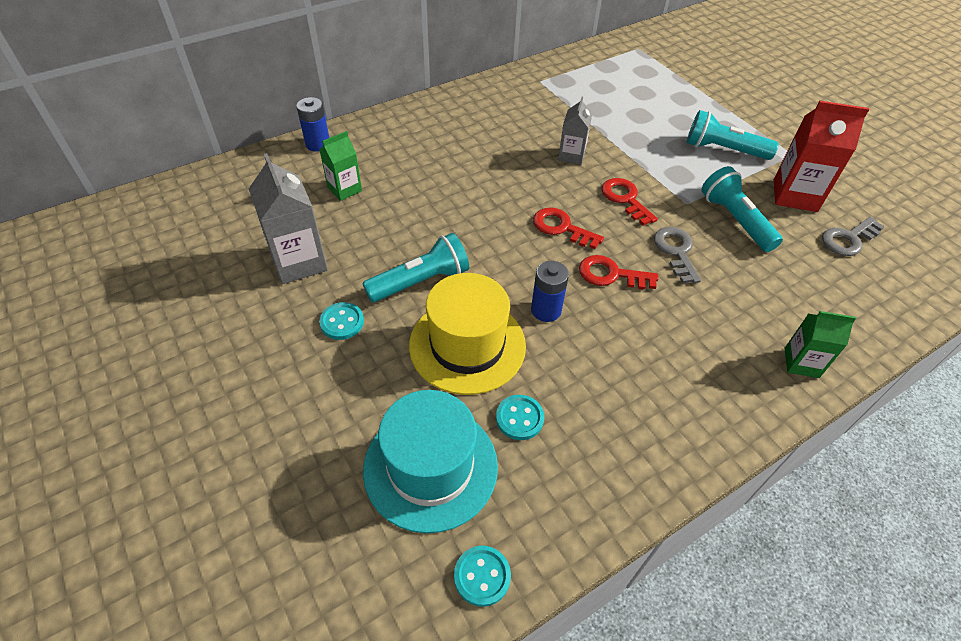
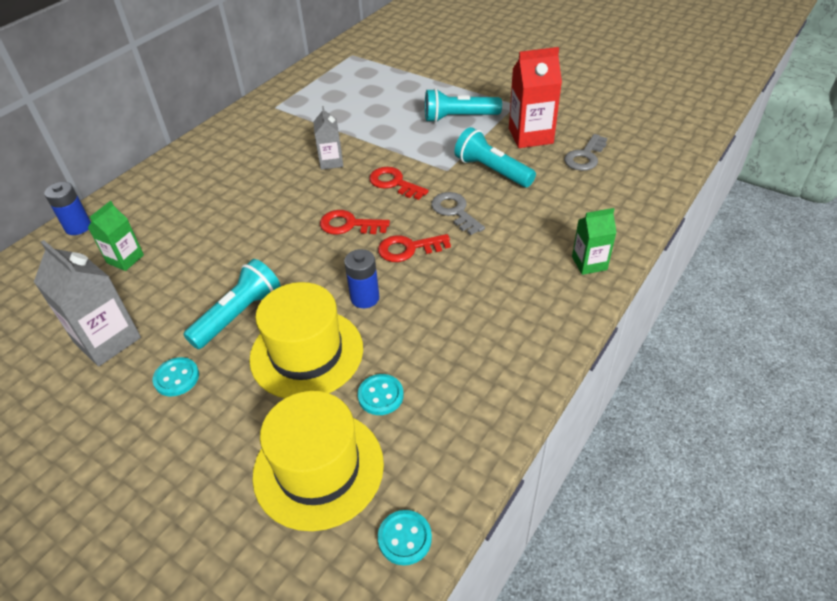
camera: 20 degrees left, 5 degrees down
(430, 467) = (318, 468): turquoise hat -> yellow hat

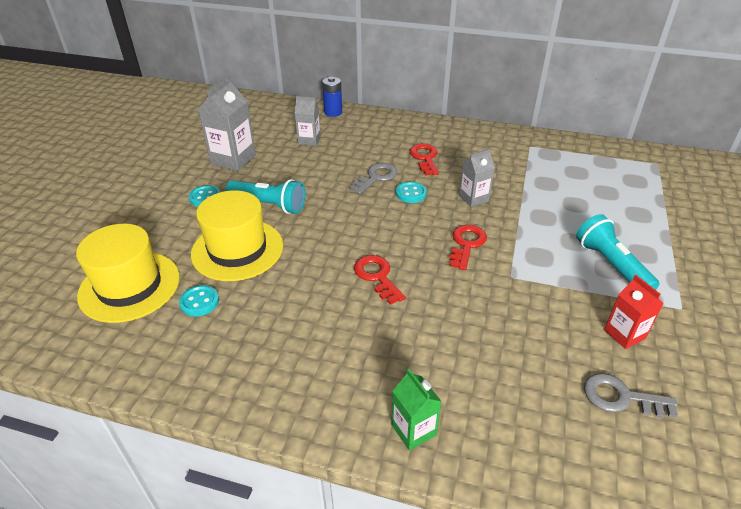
camera: 70 degrees right, 5 degrees down
(125, 259) = (309, 140): green carton -> grey carton
(349, 225) = (392, 232): red key -> red key (425, 158)
(365, 298) = (305, 265): blue battery -> none
(404, 538) = (66, 349): turquoise button -> turquoise button (411, 193)
(454, 211) = (446, 296): grey key -> grey key (376, 177)
(492, 171) = (532, 312): turquoise flashlight -> none
(530, 136) = (624, 334): red carton -> red carton, size x0.61

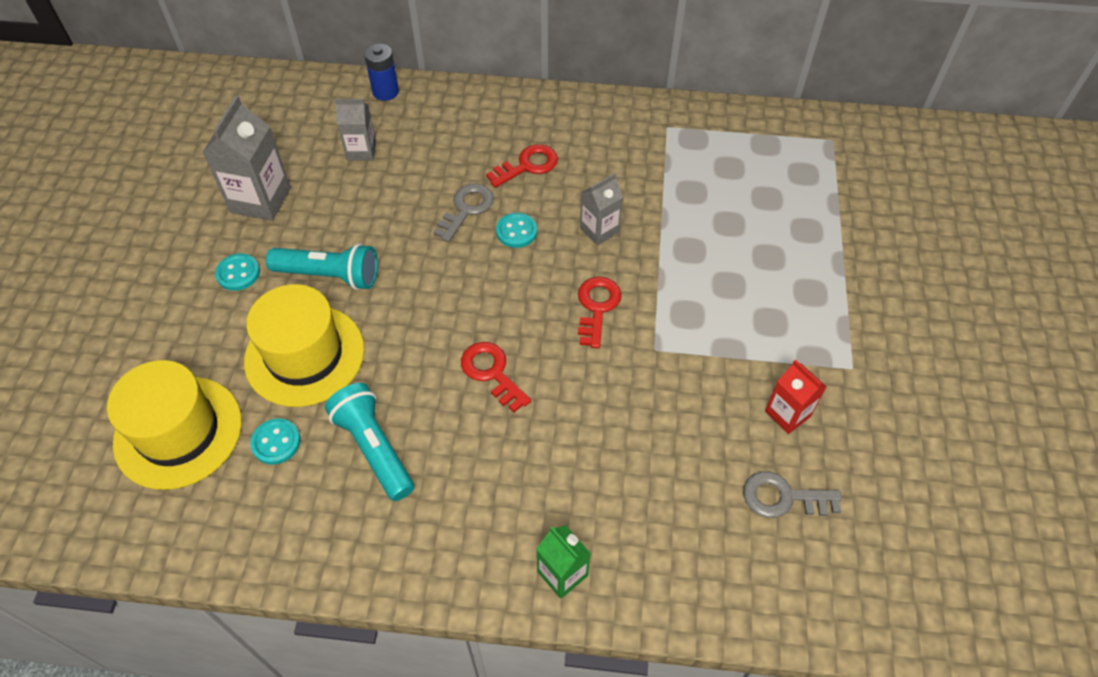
camera: 10 degrees left, 15 degrees up
(425, 158) = (527, 165): red key -> red key turned 75 degrees clockwise
(611, 265) = (772, 315): turquoise flashlight -> turquoise flashlight (374, 448)

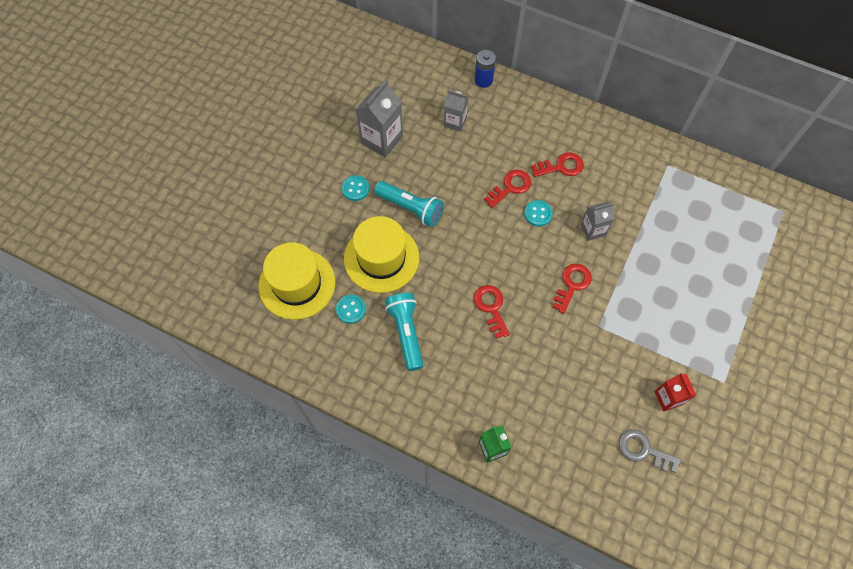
camera: 20 degrees right, 10 degrees up
(466, 209) = (510, 187): grey key -> red key

